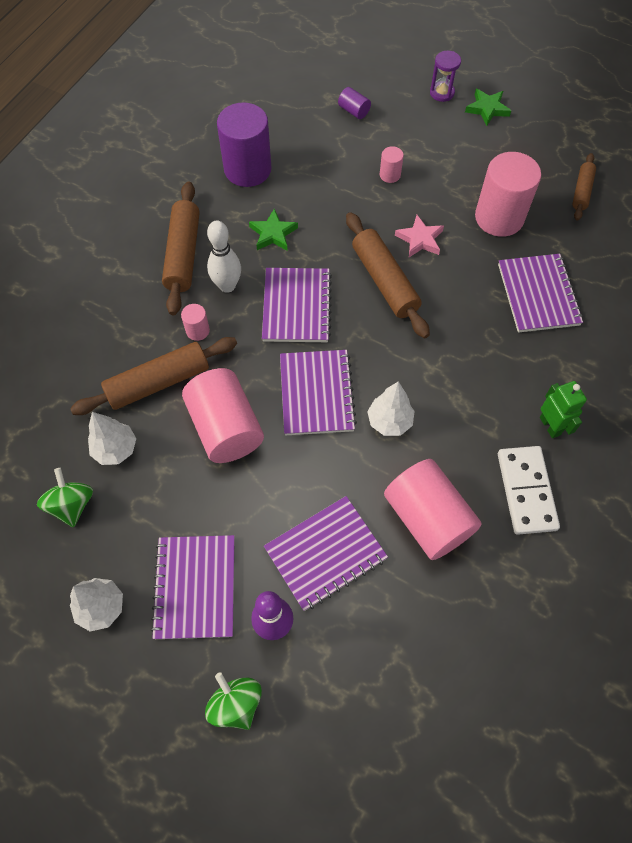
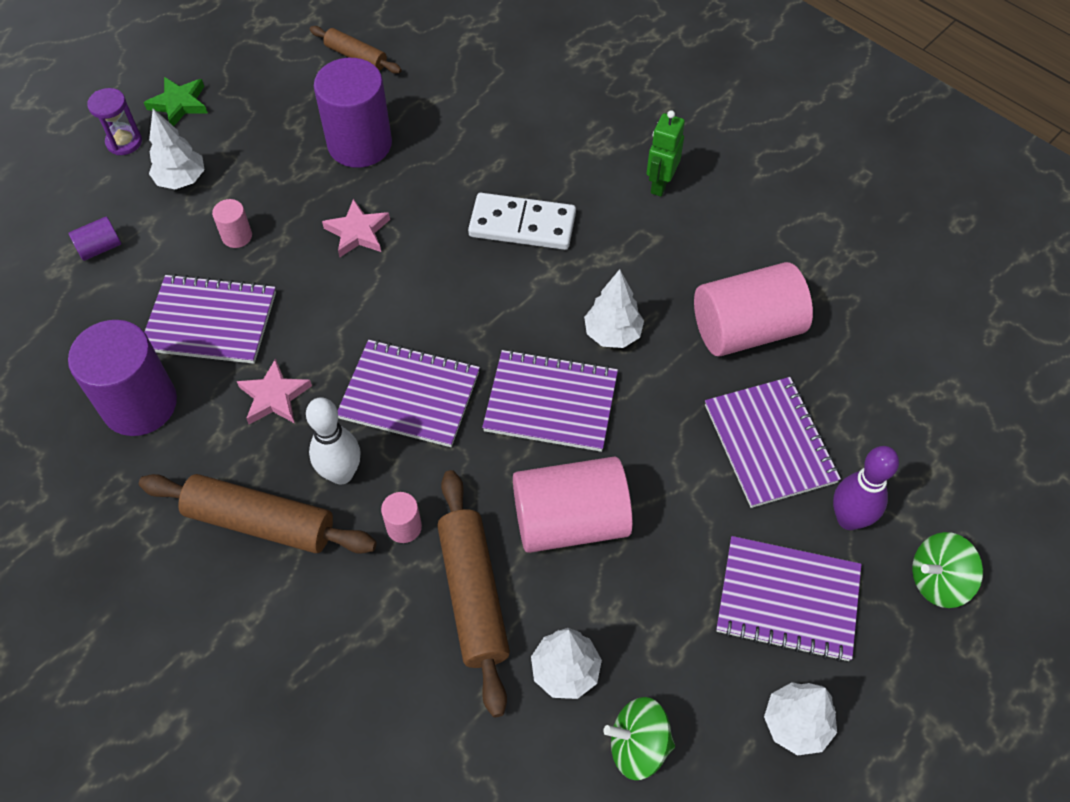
camera: 75 degrees left, 5 degrees down
(273, 233) = (274, 397): green star -> pink star
(385, 281) = (407, 286): brown rolling pin -> none
(423, 132) = (182, 180): none -> white tree
(499, 218) = (360, 144): pink cylinder -> purple cylinder
(526, 491) = (733, 229): white domino -> white domino (522, 225)
(538, 295) = (486, 142): purple notebook -> purple notebook (210, 321)
(550, 426) = (660, 184): green robot -> green robot turned 60 degrees counterclockwise

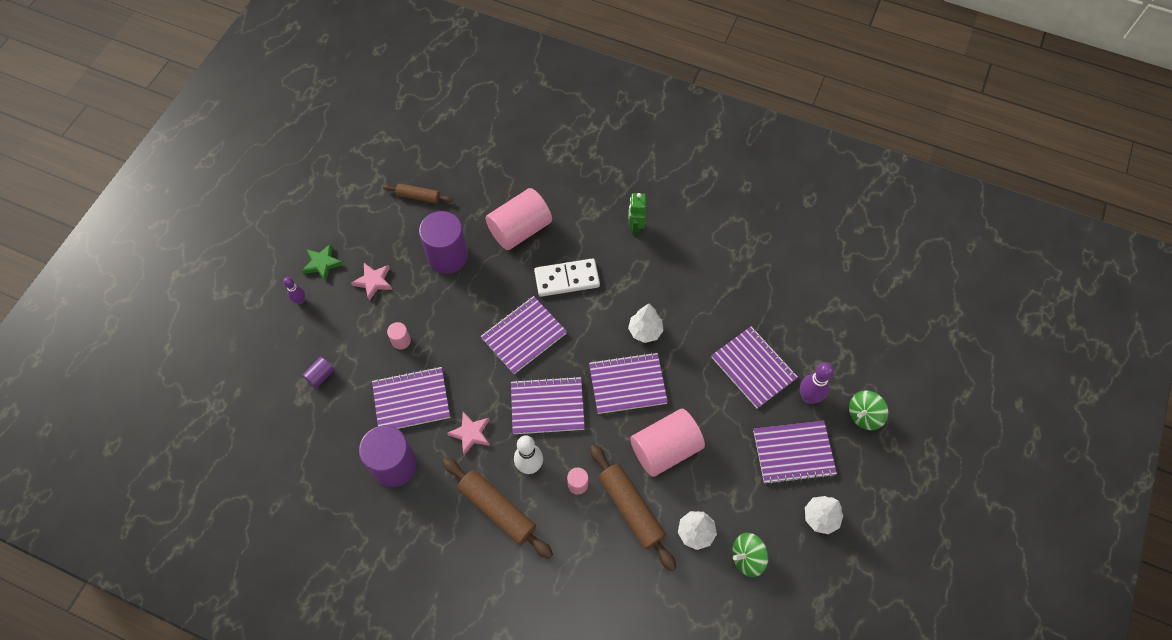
camera: 20 degrees left, 5 degrees up
(124, 142) = (300, 300): purple hourglass -> purple bowling pin
(182, 180) = (349, 315): white tree -> none
(260, 522) = (497, 510): brown rolling pin -> brown rolling pin turned 45 degrees clockwise
(357, 232) = (472, 315): pink star -> pink star (373, 282)
(420, 284) = (524, 336): none -> purple notebook
(746, 329) = (716, 304): pink cylinder -> pink cylinder (520, 229)

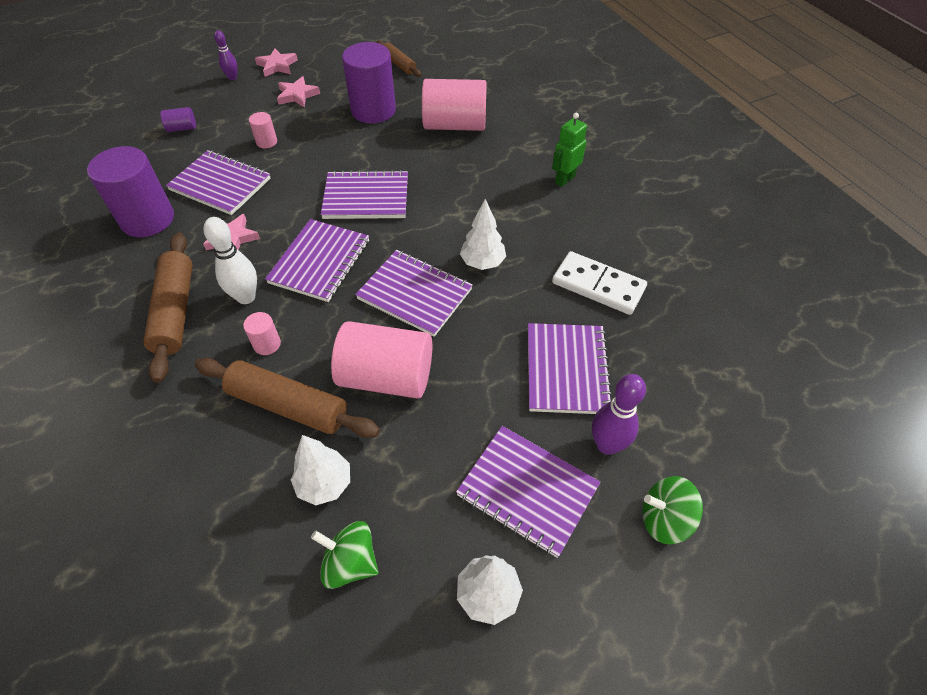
camera: 40 degrees right, 10 degrees down
(322, 263) = (277, 66): green star -> pink star
(547, 406) = (320, 262): purple notebook -> purple notebook turned 75 degrees clockwise
(567, 279) = (454, 180): white domino -> white domino (598, 285)
(631, 509) = (288, 405): brown rolling pin -> brown rolling pin turned 75 degrees counterclockwise

